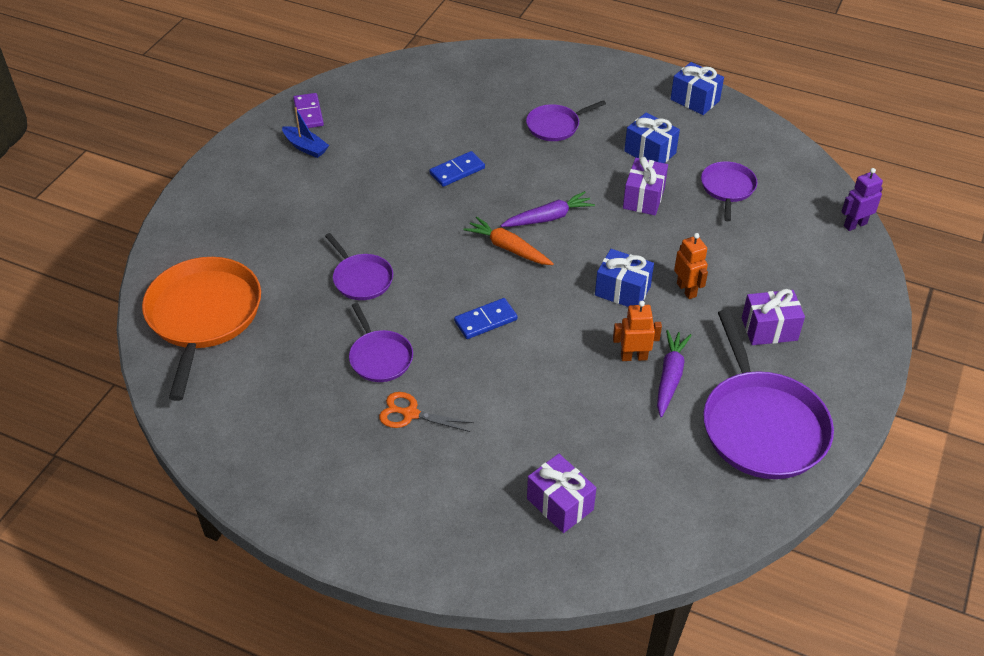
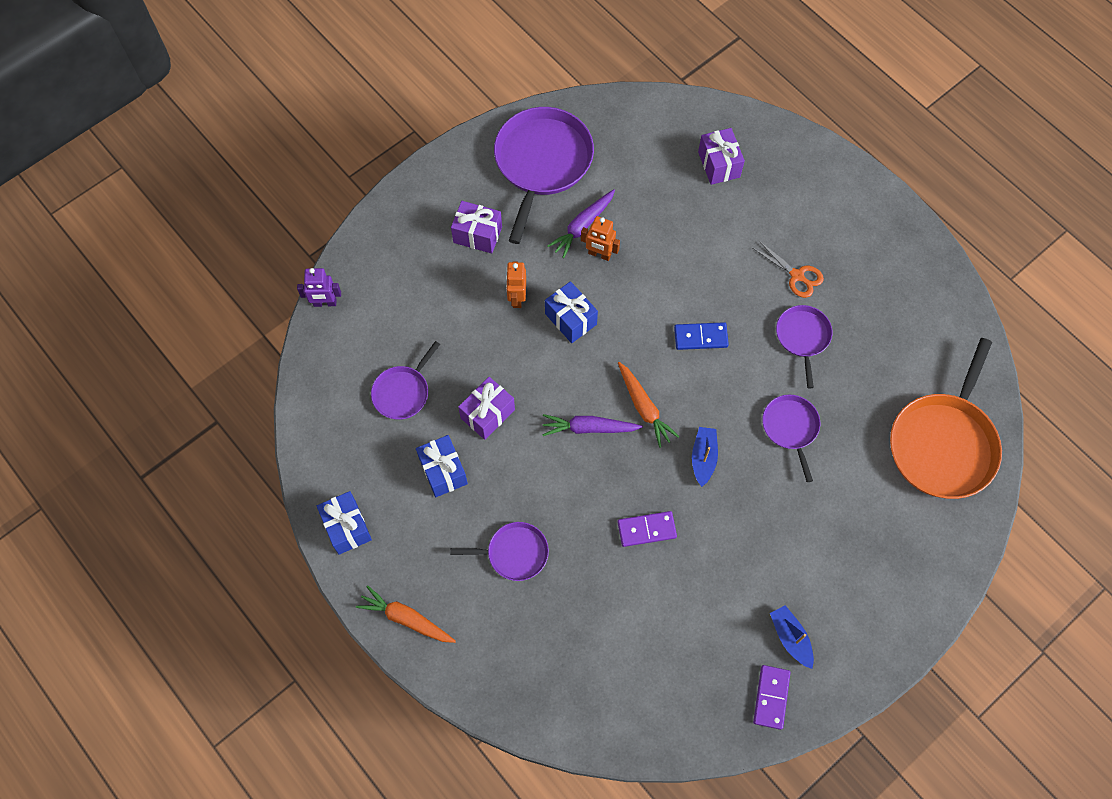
camera: 155 degrees left, 20 degrees up
(433, 231) = (703, 458): none -> blue boat
(457, 171) = (646, 529): blue domino -> purple domino
(608, 71) = (406, 618): none -> orange carrot

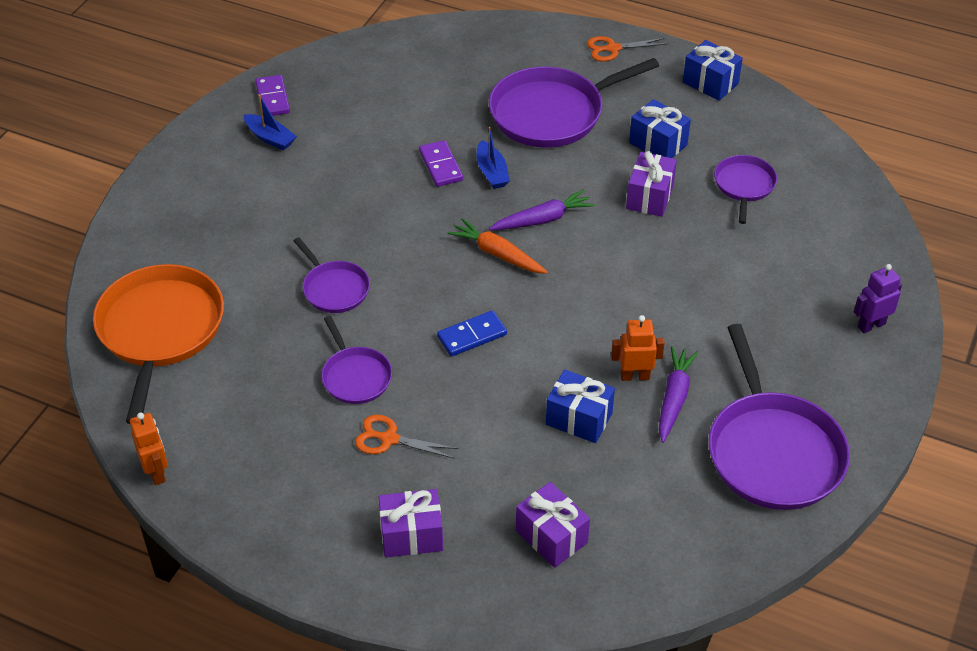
camera: 155 degrees right, 20 degrees down
(325, 303) = (885, 227): purple robot -> purple robot (871, 325)
(406, 618) = (613, 49): orange carrot -> orange scissors
(477, 235) = (785, 345): purple gift -> purple gift (411, 535)
(514, 553) = (552, 113): purple pan -> purple pan, size x1.89
(517, 298) = (695, 301): orange robot -> orange robot (157, 472)
(570, 319) = (624, 302): blue gift -> blue gift (579, 419)
(646, 529) = (441, 166): purple domino -> purple domino turned 75 degrees counterclockwise
(703, 458) = (414, 234): blue boat -> blue boat (491, 172)

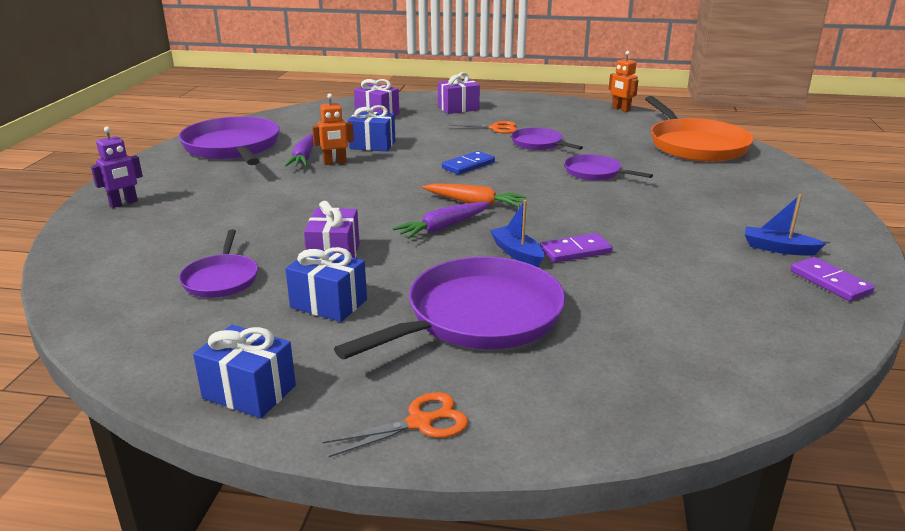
camera: 165 degrees right, 20 degrees down
(441, 166) = (575, 251): purple domino -> purple domino turned 75 degrees counterclockwise

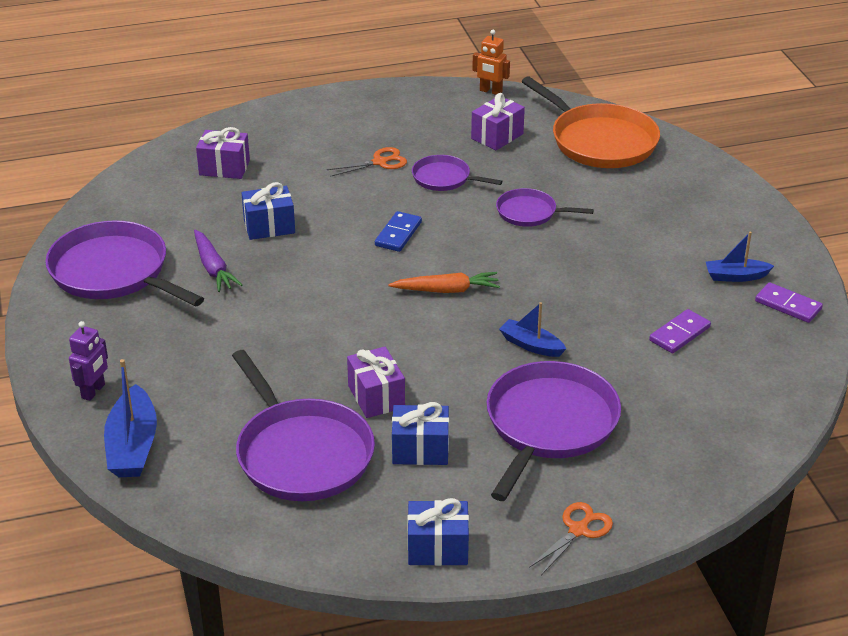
camera: 25 degrees left, 10 degrees up
(100, 241) = (132, 446): none -> blue boat
(221, 279) = (301, 453): purple pan -> purple pan, size x1.89
(335, 162) = (255, 267): orange robot -> none
(443, 227) = (443, 332): purple carrot -> none
(458, 108) = (309, 133): purple gift -> purple gift (497, 136)
(575, 251) = (577, 328): purple domino -> purple domino (679, 334)

